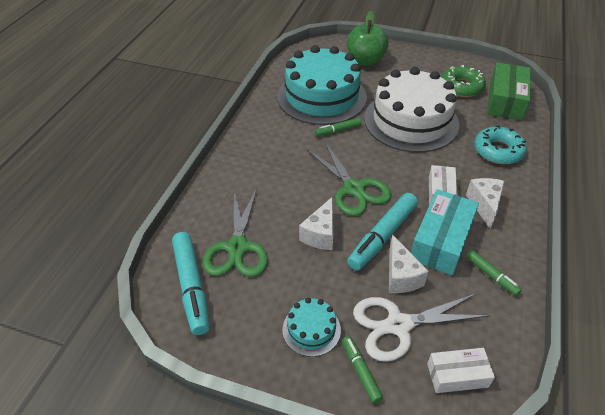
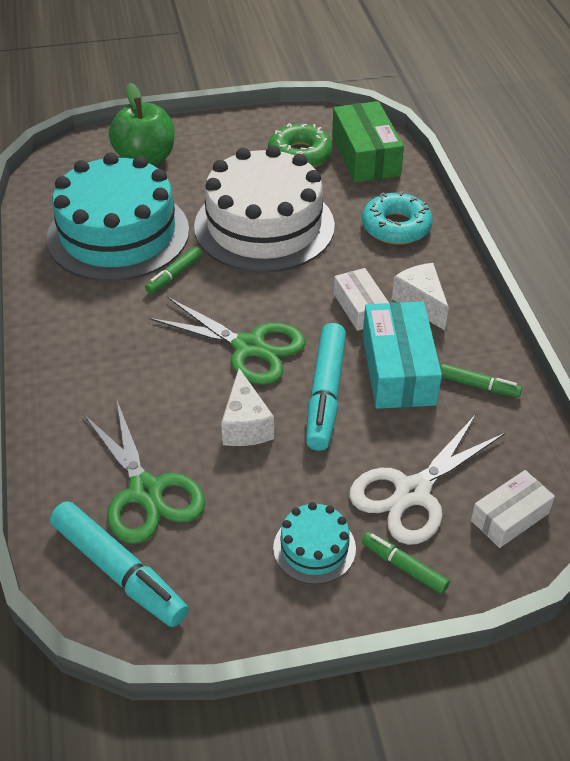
camera: 30 degrees left, 0 degrees up
(401, 276) = (378, 433): white cheese -> none

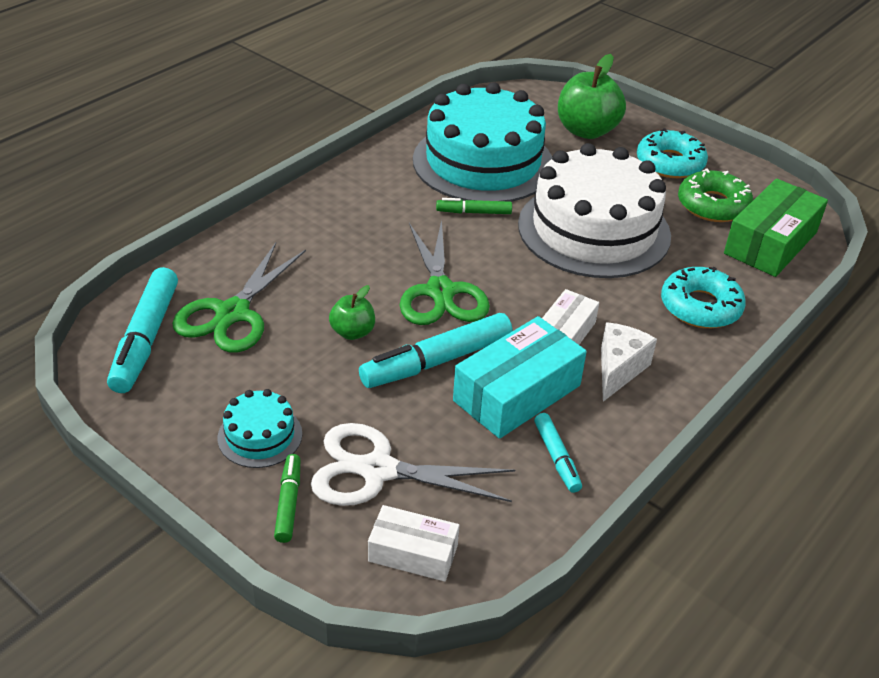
camera: 50 degrees right, 5 degrees down
(232, 144) = (670, 163): none -> turquoise donut
(245, 425) = (352, 332): white cheese -> green apple
(478, 386) = (556, 457): green marker -> turquoise marker

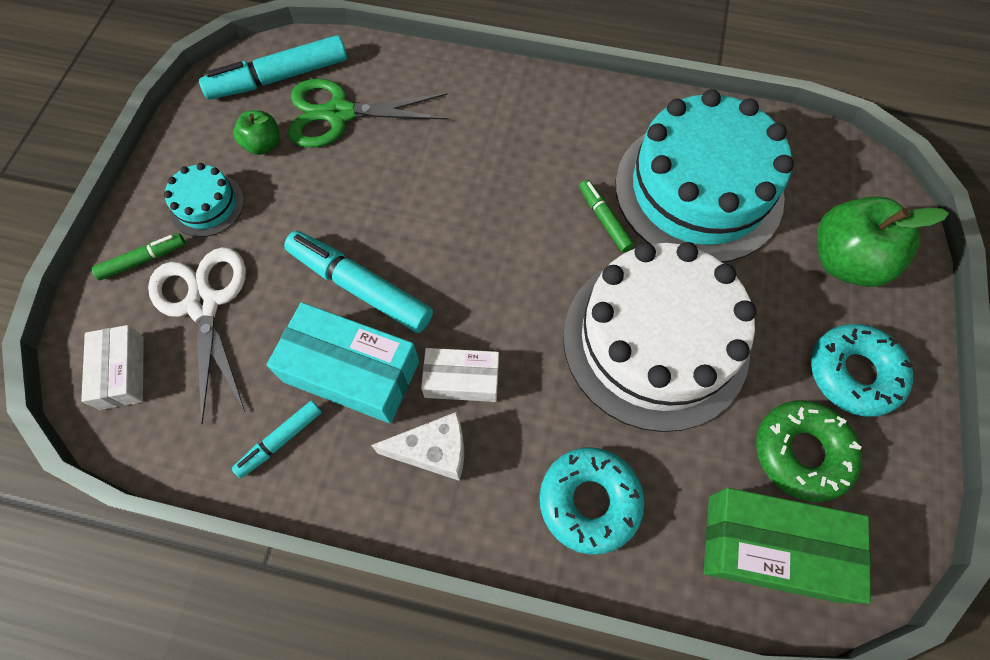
camera: 65 degrees right, 25 degrees up
(352, 332) = (363, 206): green apple -> green apple (263, 145)
(440, 292) = (460, 246): green scissors -> none

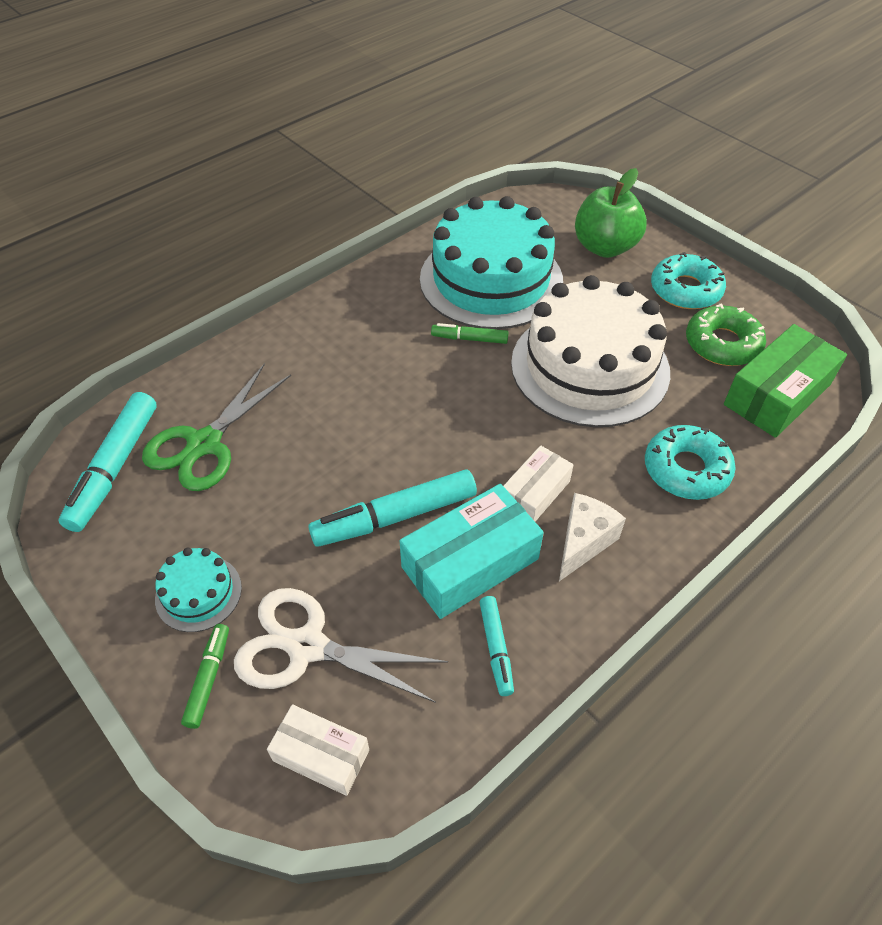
camera: 55 degrees left, 15 degrees down
(263, 145) = (177, 516): green apple -> none

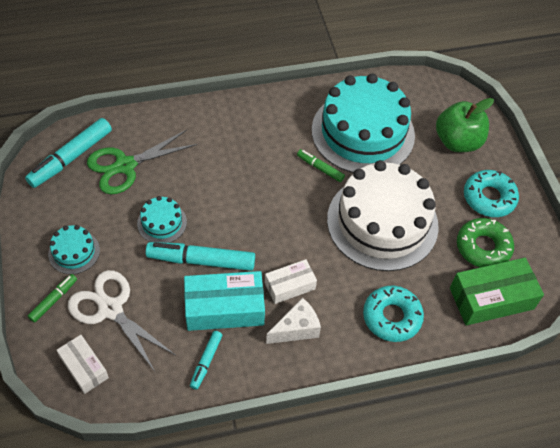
camera: 25 degrees right, 5 degrees up
(306, 493) = (162, 223): none -> turquoise cake

